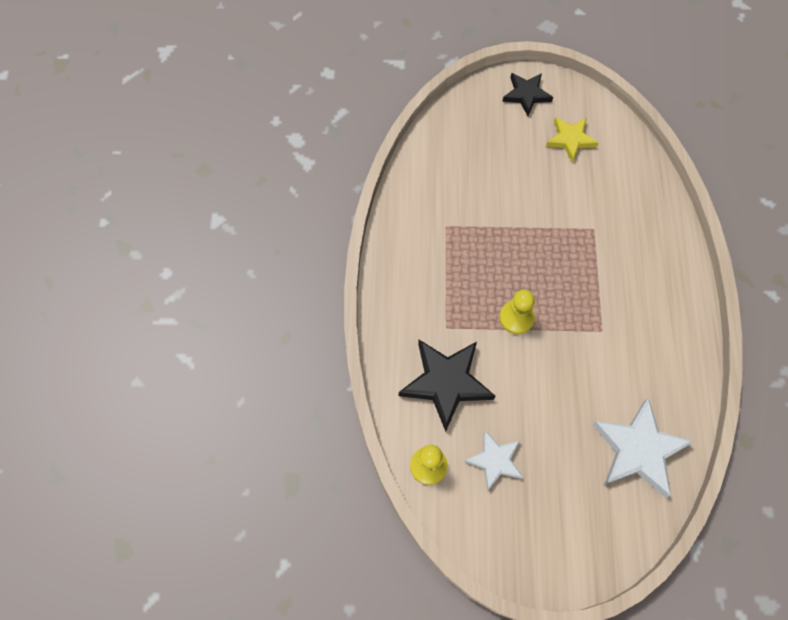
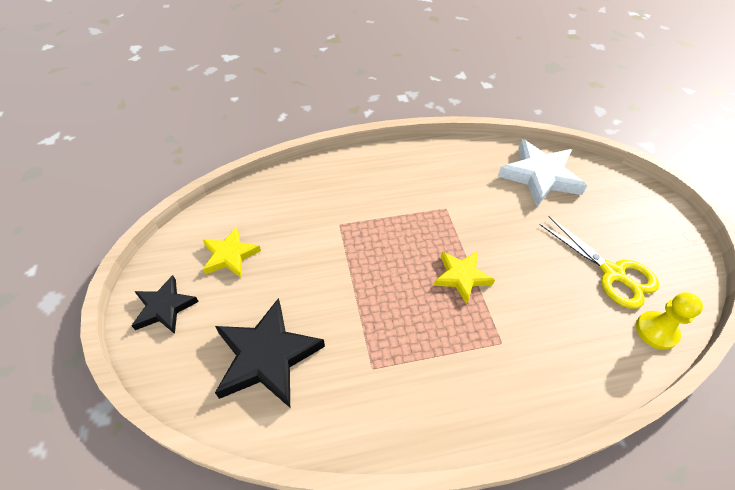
camera: 105 degrees left, 15 degrees down
(446, 383) = (563, 330): black star -> black star (267, 356)
(495, 460) = (613, 273): white star -> yellow scissors
(516, 318) = (461, 277): yellow pawn -> yellow star

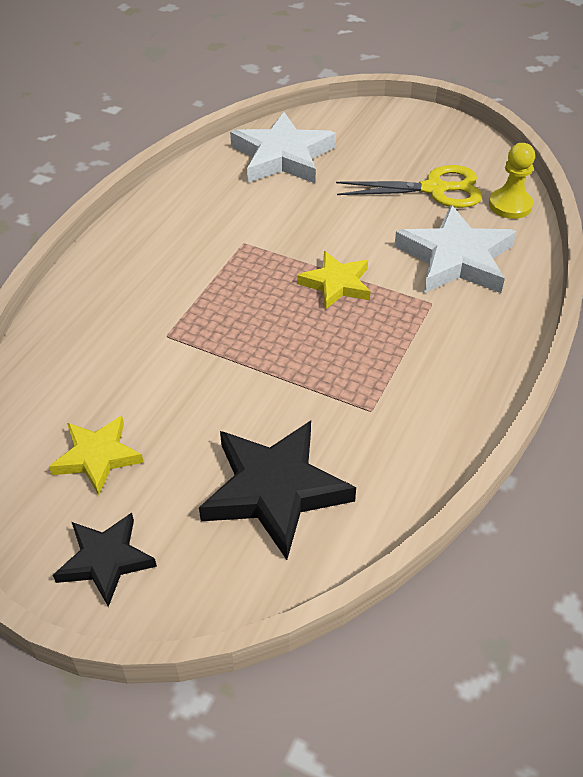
camera: 50 degrees left, 5 degrees down
(560, 330) = (456, 258): none -> white star

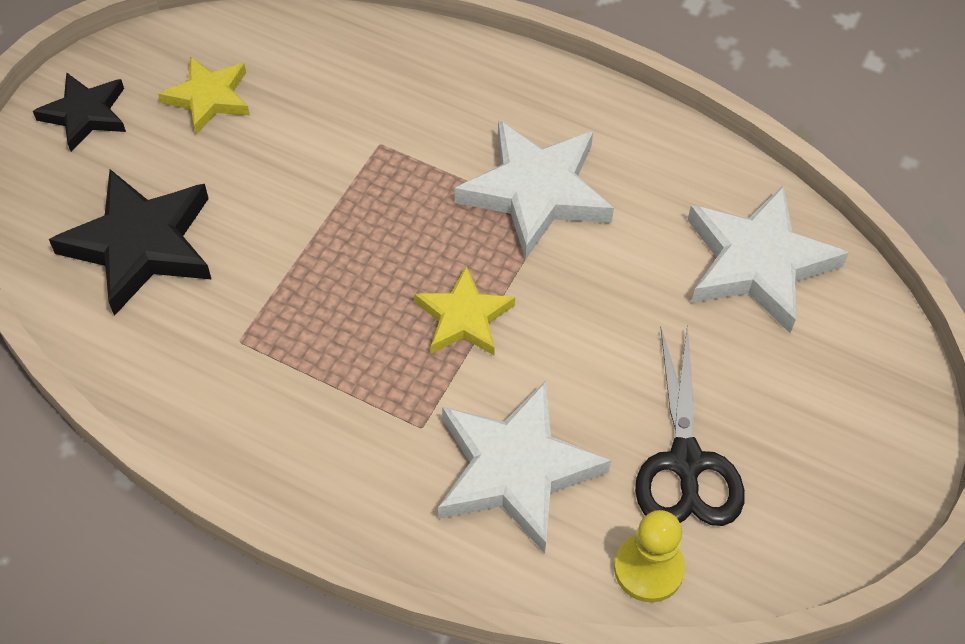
camera: 90 degrees right, 10 degrees up
(221, 250) = (536, 192): none -> white star
(435, 189) = (686, 463): yellow scissors -> black scissors

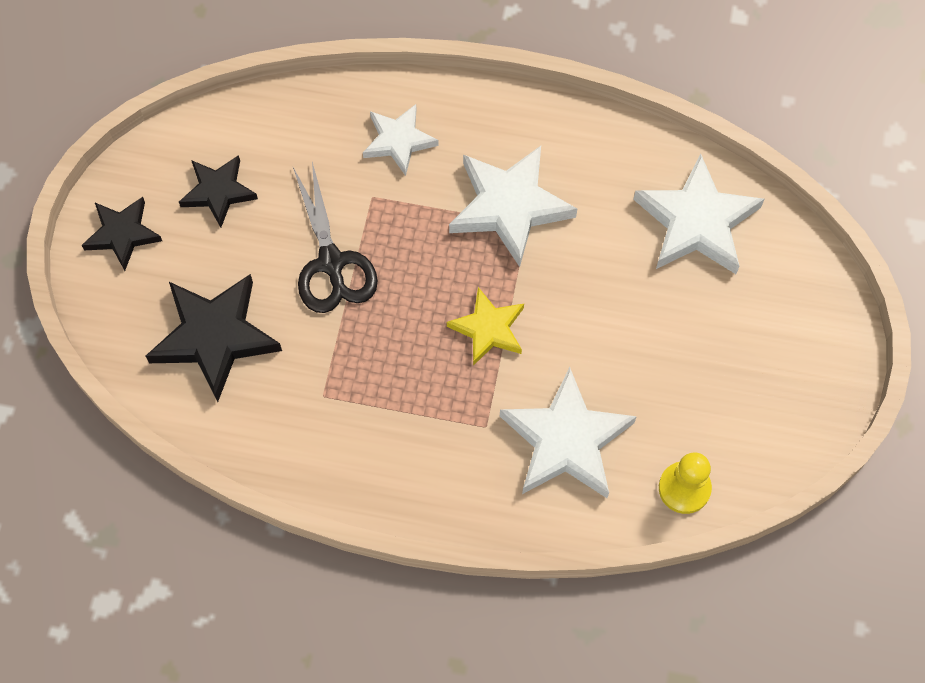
camera: 15 degrees left, 10 degrees up
(209, 97) = (218, 192): yellow star -> black star
(432, 94) = (398, 141): none -> white star
(686, 463) = (688, 400): black scissors -> black scissors (331, 263)

